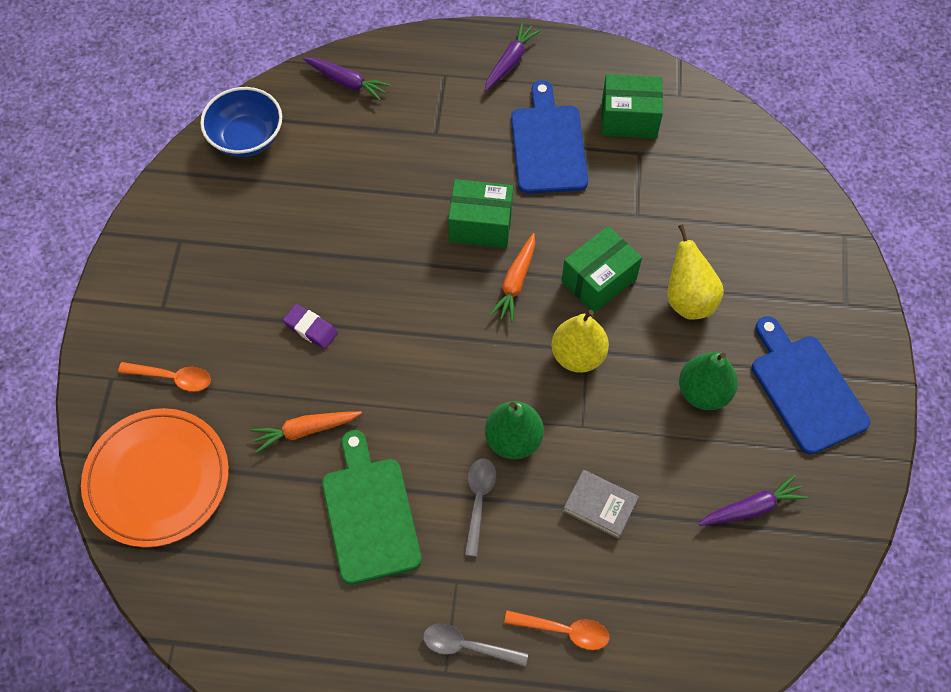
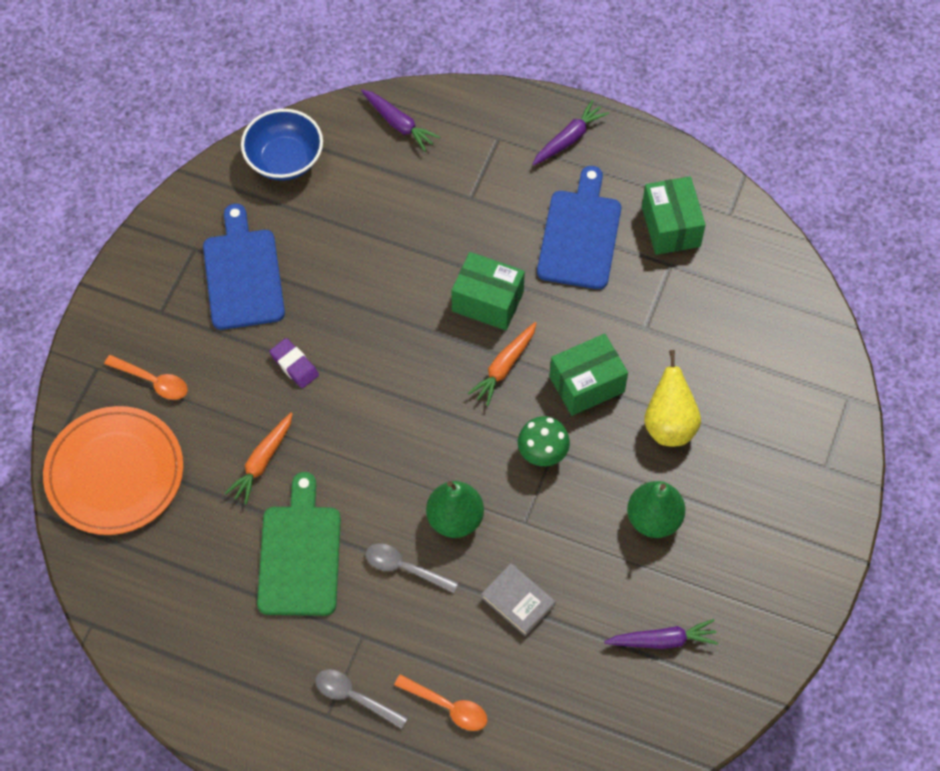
camera: 15 degrees right, 0 degrees up
(305, 430) = (262, 461): orange carrot -> orange carrot turned 60 degrees counterclockwise
(478, 501) = (405, 568): grey spoon -> grey spoon turned 90 degrees counterclockwise
(578, 355) = (542, 453): yellow pear -> green mushroom
(629, 119) = (670, 226): green box -> green box turned 60 degrees clockwise
(805, 389) = (755, 541): blue cutting board -> blue cutting board (243, 274)

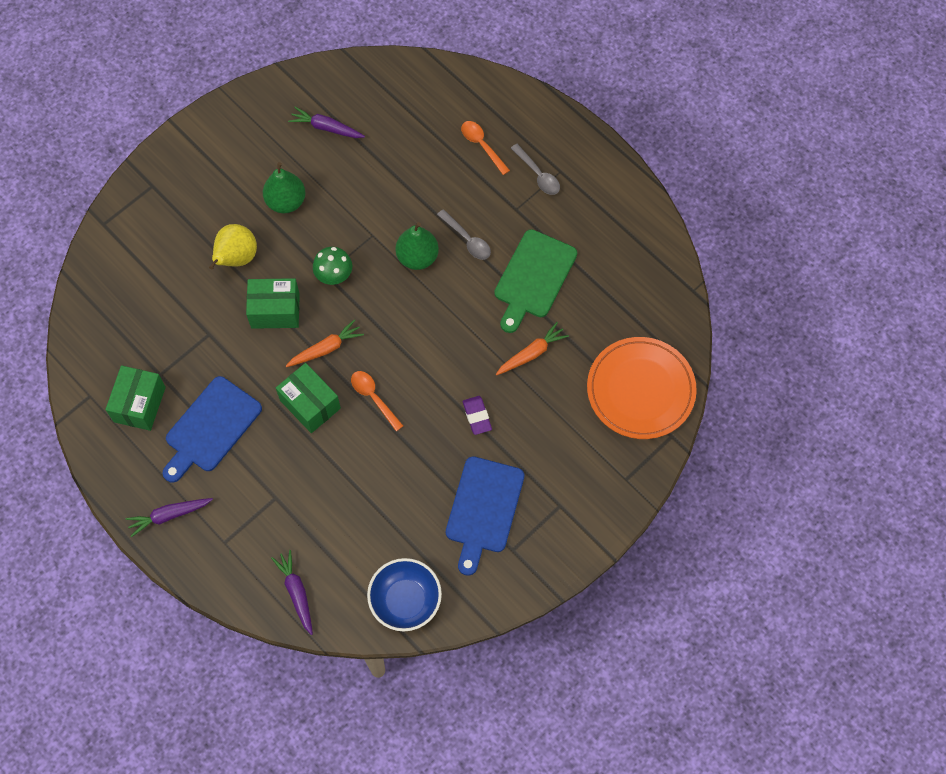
camera: 155 degrees left, 5 degrees up
(152, 381) = (587, 449): orange spoon -> orange spoon (374, 398)
(518, 601) = (404, 188): grey book -> none

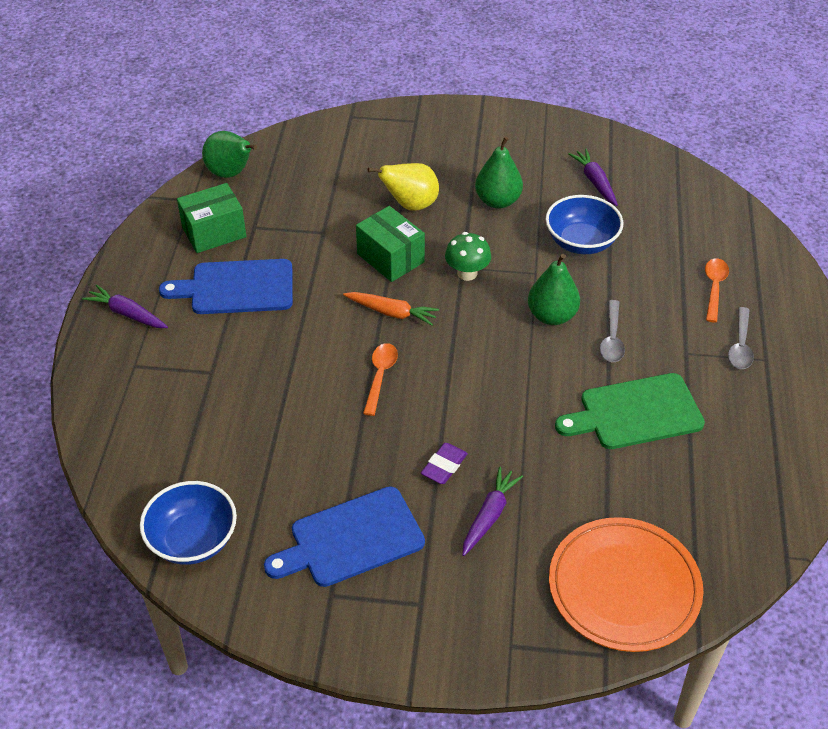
camera: 50 degrees right, 20 degrees down
(86, 350) = (231, 173): none -> green pear
(296, 593) = (128, 449): purple carrot -> purple carrot (489, 515)
(310, 404) = (327, 337): green box -> none
(372, 185) = (581, 242): none -> blue bowl
(531, 353) = (557, 465): orange carrot -> none

